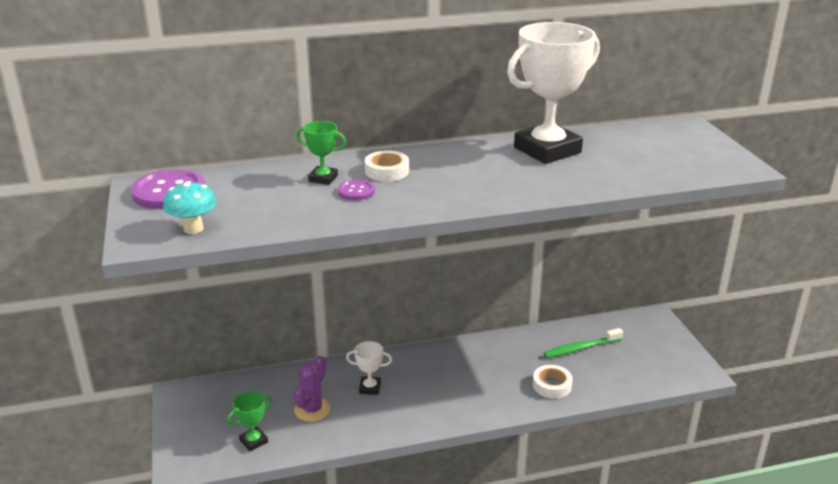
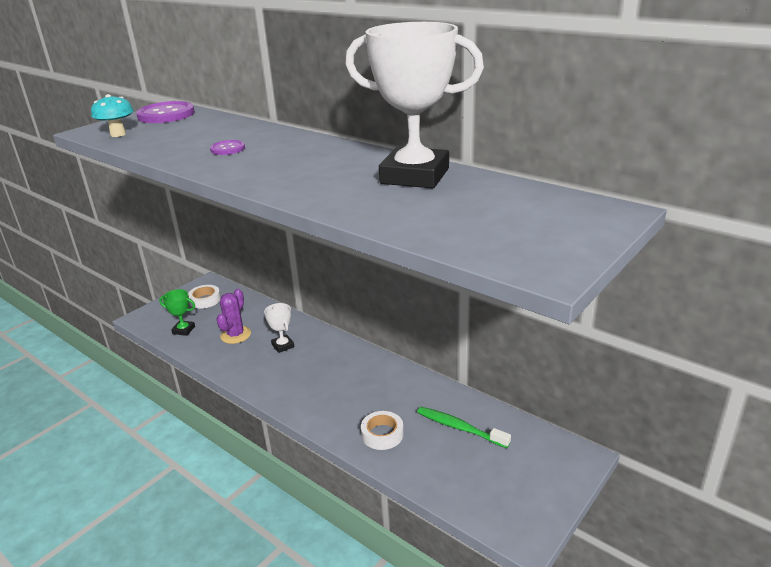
camera: 55 degrees right, 0 degrees up
(312, 409) = (235, 335): purple cactus -> purple cactus turned 60 degrees counterclockwise
(323, 178) = (237, 135): green trophy -> none
(387, 171) = (277, 145): white tape -> white tape (205, 300)

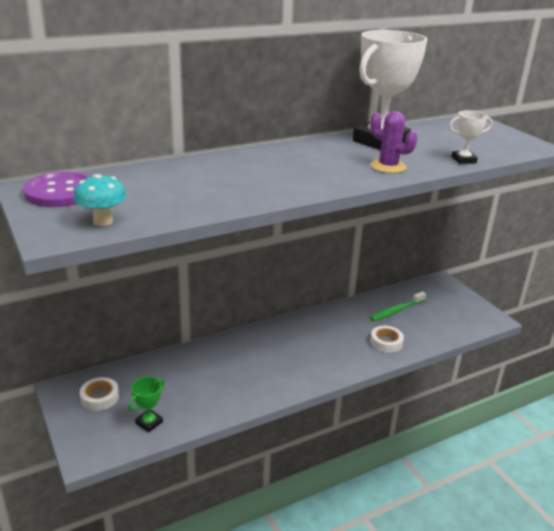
camera: 70 degrees left, 0 degrees up
(227, 149) = (240, 181): purple button -> none
(235, 335) = (193, 388): purple cactus -> purple cactus (388, 166)
(283, 346) = (237, 363): white trophy -> white trophy (463, 160)

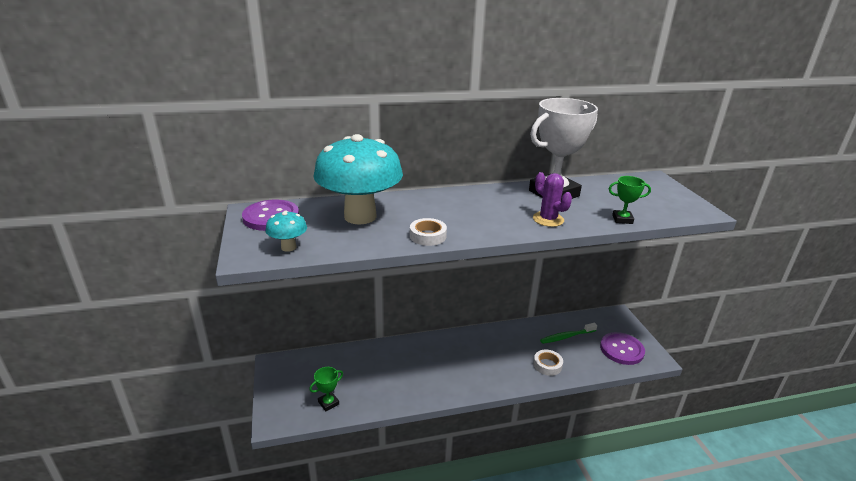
camera: 15 degrees right, 0 degrees up
(100, 397) = (299, 374): white tape -> white tape (428, 236)
(174, 182) = (360, 216): none -> turquoise mushroom
(457, 315) = (621, 349): none -> purple button
(463, 160) = (622, 219): white trophy -> green trophy

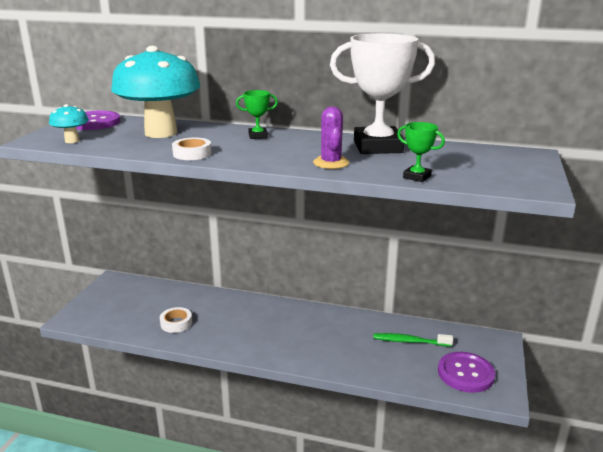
camera: 30 degrees right, 5 degrees down
(328, 403) = (122, 321): green trophy -> green trophy (258, 136)
(547, 365) = (358, 359): white tape -> white tape (176, 323)

